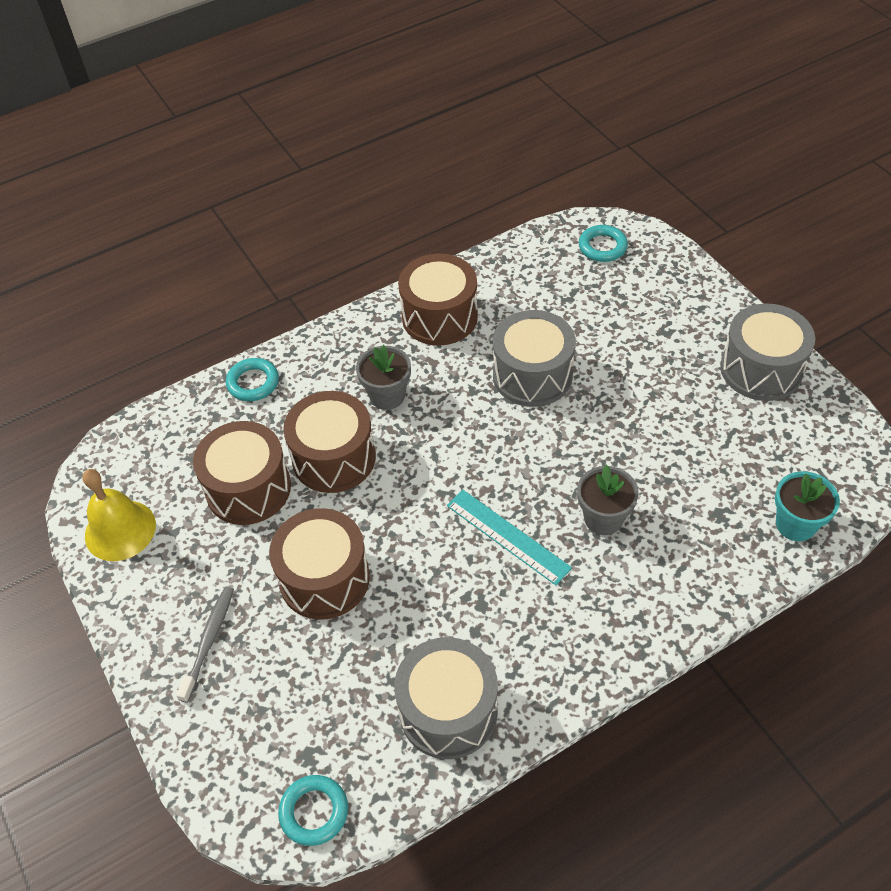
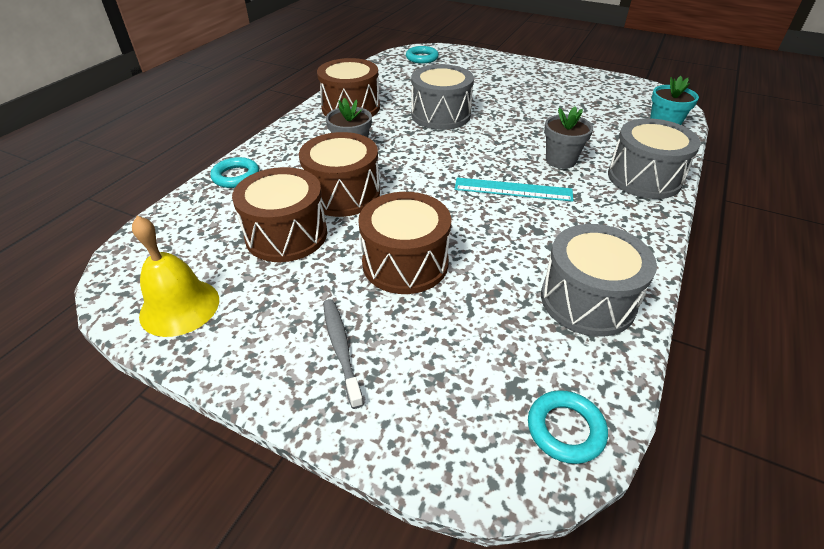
camera: 35 degrees left, 10 degrees down
(761, 369) = (564, 78): grey drum -> grey drum (644, 178)

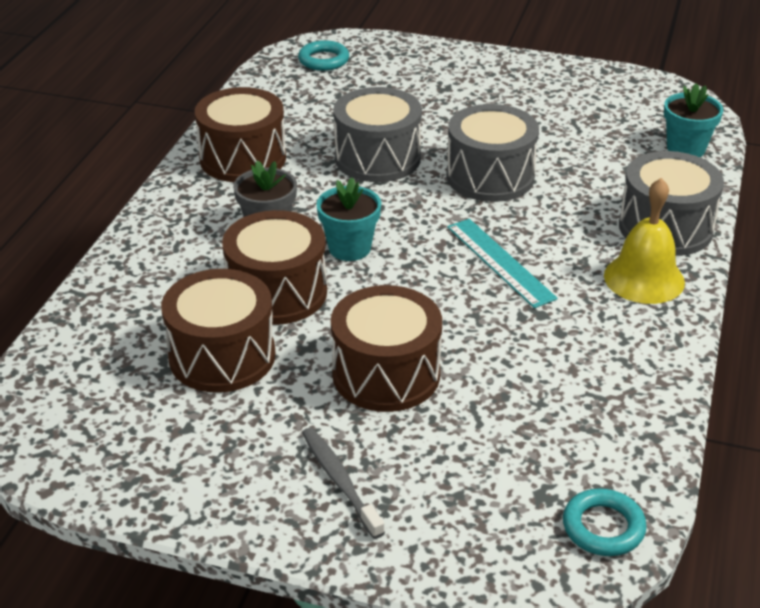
camera: 10 degrees left, 5 degrees down
(179, 307) = (124, 460): yellow bell -> yellow bell (644, 278)
(236, 176) = (118, 283): turquoise ring -> none
(404, 169) = (349, 248): none -> turquoise flower pot
(513, 189) = (500, 262): turquoise ruler -> turquoise ruler turned 60 degrees clockwise
(560, 160) = (555, 213): grey flower pot -> none
(587, 300) = (611, 392): grey drum -> grey drum (490, 177)

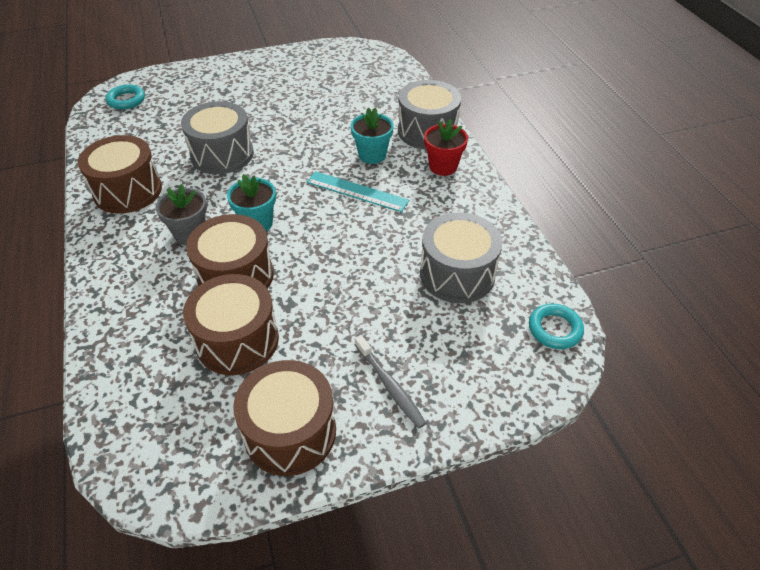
camera: 35 degrees left, 10 degrees up
(340, 481) = (390, 386): grey toothbrush -> grey toothbrush turned 150 degrees counterclockwise
(386, 374) = (354, 297): brown drum -> brown drum (290, 432)
(490, 177) = (303, 139): grey drum -> grey drum (457, 274)
(644, 278) = (443, 166): yellow bell -> red flower pot
(686, 149) = (396, 79): turquoise flower pot -> turquoise flower pot (372, 155)

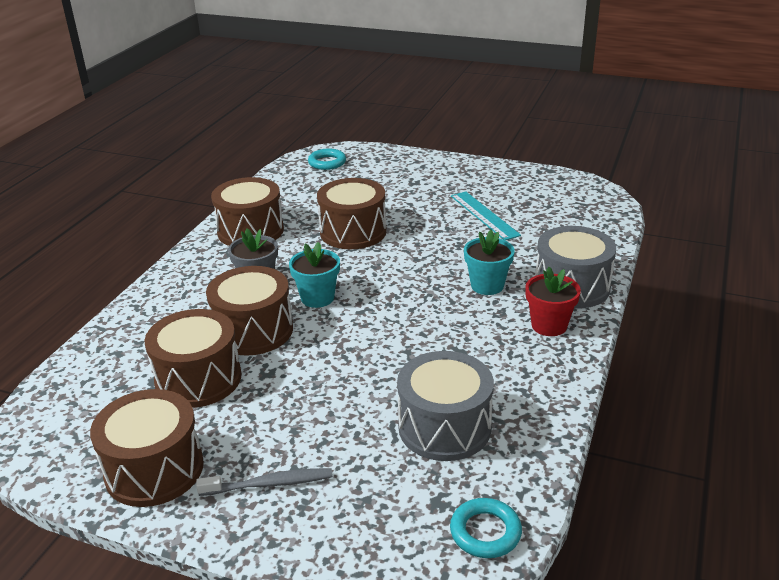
camera: 40 degrees right, 15 degrees down
(222, 154) = (353, 232): grey drum -> brown drum
(357, 191) = (434, 310): turquoise ruler -> turquoise ruler (484, 215)
(390, 386) = (269, 484): grey toothbrush -> grey toothbrush turned 105 degrees counterclockwise

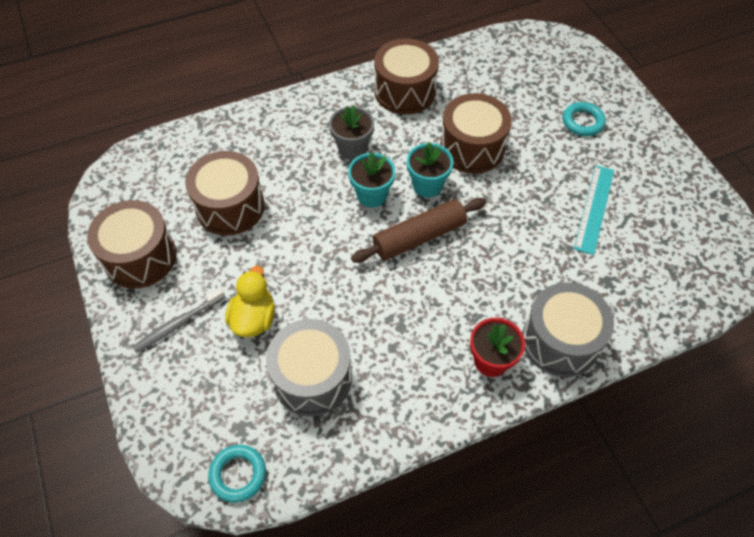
camera: 45 degrees right, 25 degrees up
(253, 330) = (302, 192): brown drum -> none
(269, 484) = (178, 324): grey toothbrush -> grey toothbrush turned 105 degrees clockwise
(327, 162) = (545, 53): turquoise ring -> turquoise ring (582, 122)
(336, 429) = (254, 318): none -> yellow duck
(392, 297) = (419, 237): none -> brown rolling pin
(487, 285) = (498, 283): turquoise flower pot -> turquoise flower pot (427, 185)

